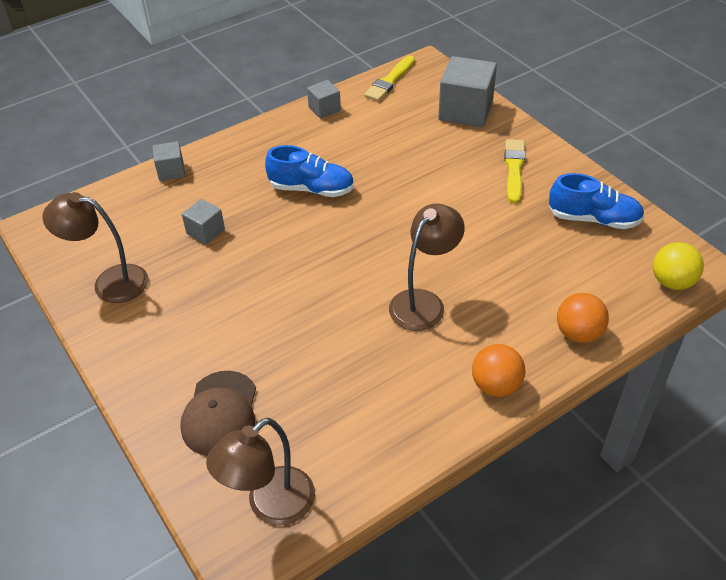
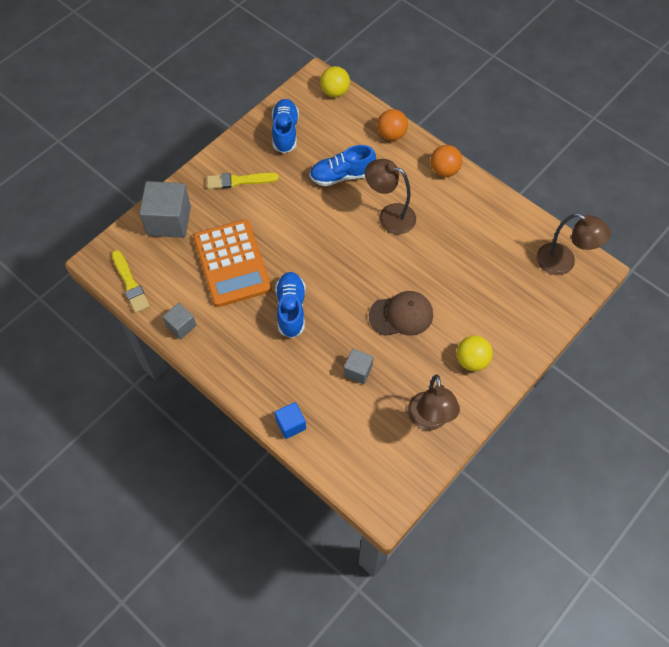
camera: 105 degrees left, 15 degrees up
(163, 342) = (472, 360): none -> yellow ball
(171, 171) = (291, 424): grey cube -> blue cube
(220, 413) = (515, 307): brown cap -> brown cap (401, 315)
(390, 81) = (130, 283): yellow brush -> yellow brush turned 45 degrees clockwise
(392, 151) = (232, 263): none -> orange calculator
(506, 264) = (342, 176): none -> blue shoe

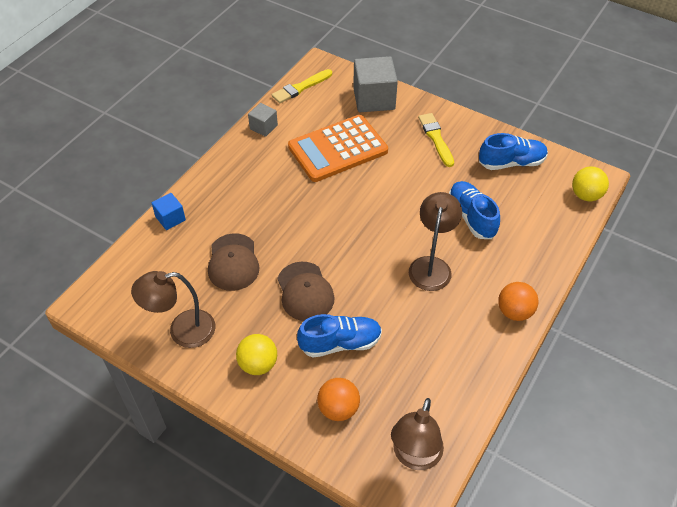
camera: 80 degrees right, 10 degrees down
(291, 309) = (295, 200): blue shoe -> blue shoe (340, 343)
(358, 371) = (233, 262): grey cube -> brown cap
(391, 135) = (546, 254): orange ball -> orange ball (338, 408)

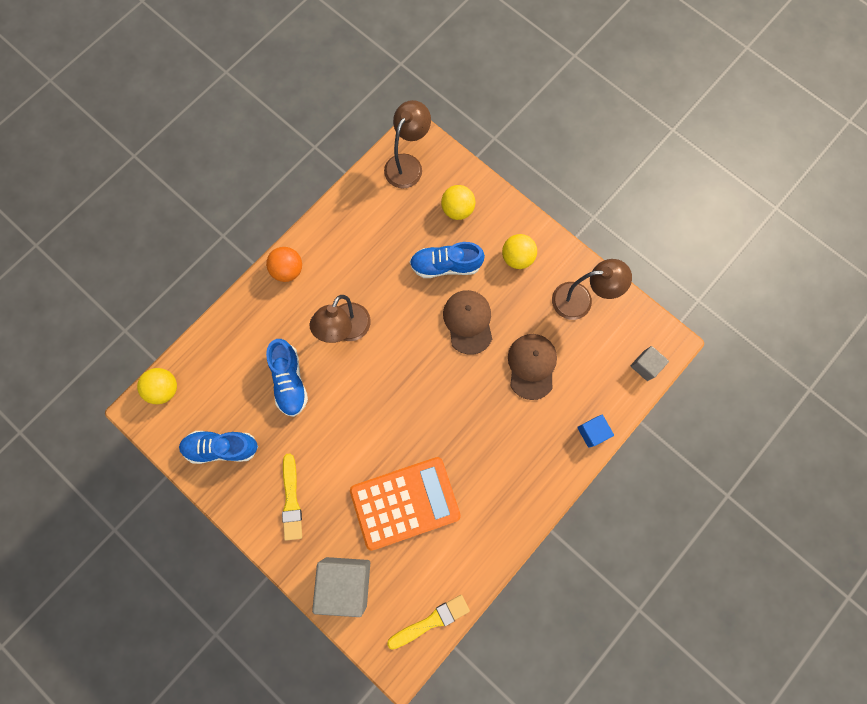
camera: 170 degrees left, 25 degrees up
(263, 127) = (484, 555): grey cube -> grey cube (645, 365)
(338, 408) = (457, 209): orange ball -> yellow ball

